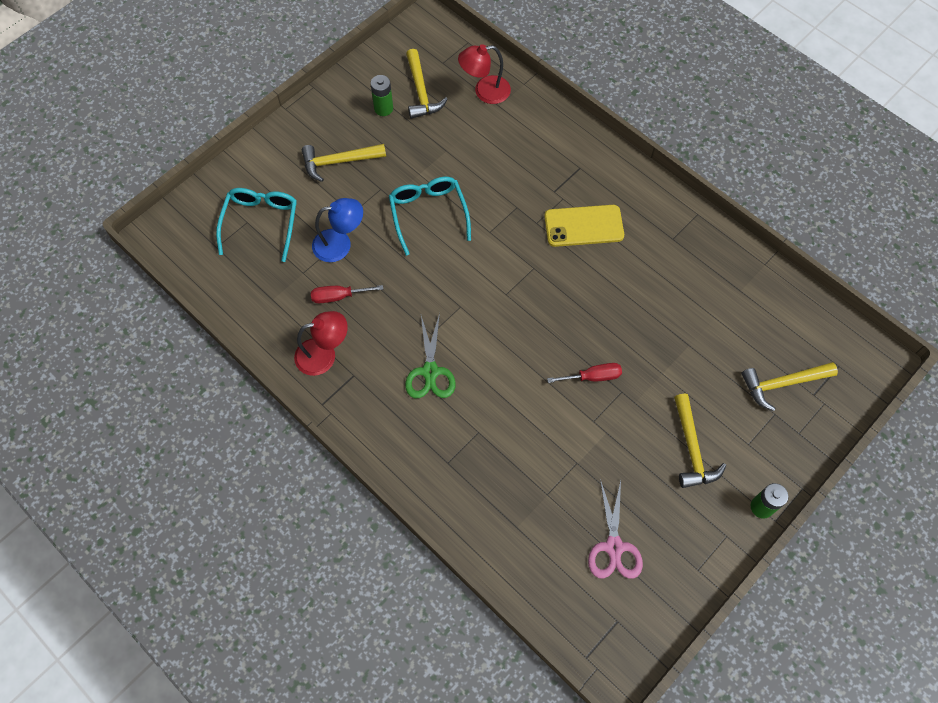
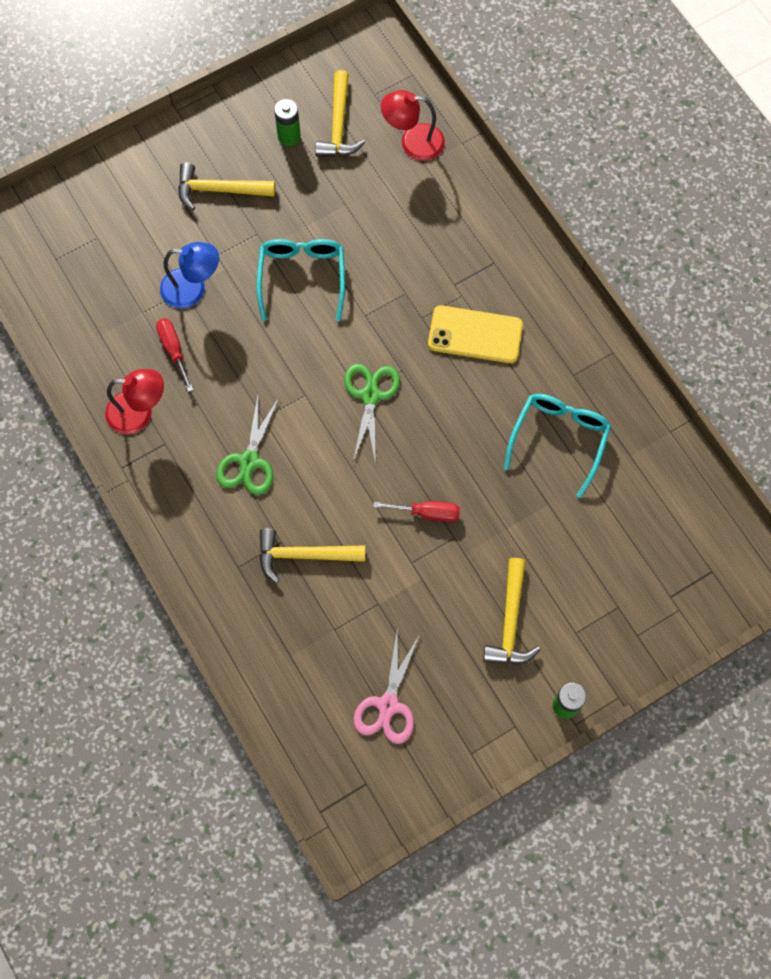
camera: 15 degrees right, 5 degrees up
(261, 223) = (112, 242): turquoise glasses -> turquoise glasses (559, 439)
(338, 296) = (173, 350): red screwdriver -> red screwdriver turned 60 degrees clockwise
(514, 294) = (370, 395): none -> green scissors
(782, 384) = (639, 575): yellow hammer -> yellow hammer (304, 555)

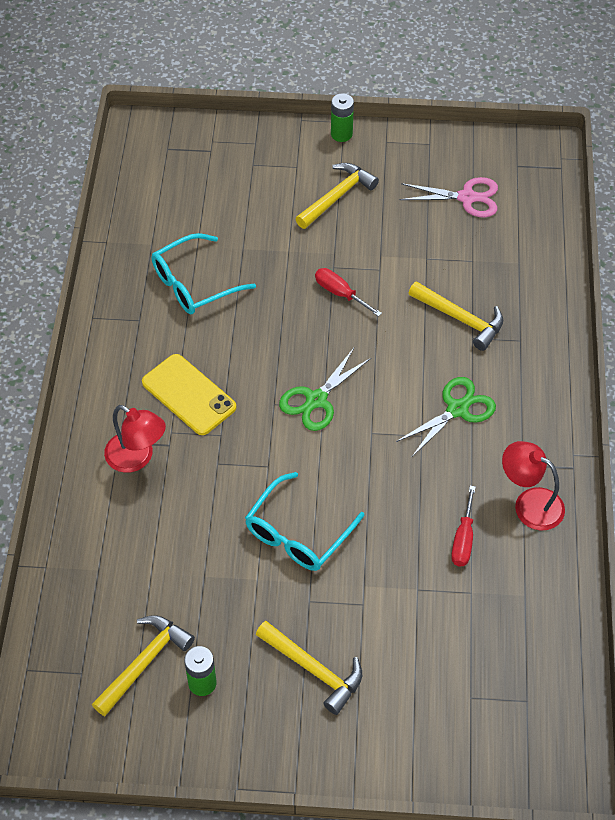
camera: 145 degrees left, 15 degrees down
(193, 289) = (408, 585): blue lamp -> none
(388, 705) = (467, 197): pink scissors -> pink scissors turned 45 degrees clockwise
(413, 142) = (89, 597): red lamp -> red lamp (137, 458)

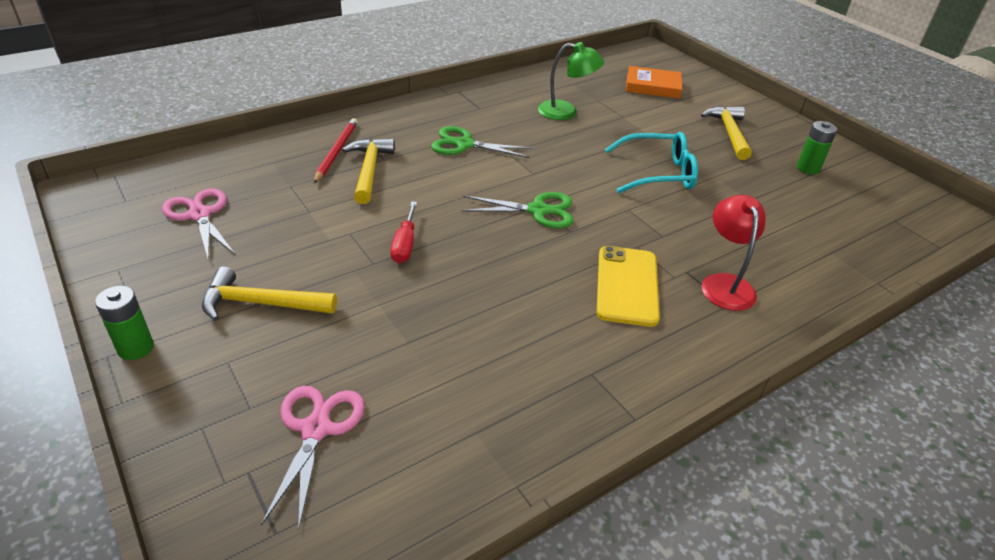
camera: 130 degrees left, 15 degrees down
(144, 663) = (840, 197): yellow hammer -> none
(193, 284) = (497, 355): turquoise glasses -> none
(214, 183) = (316, 429): none -> pink scissors
(463, 539) = (566, 112): red screwdriver -> green lamp
(464, 682) = (652, 86): none -> orange book
(508, 311) = (336, 152): none -> red pencil
(529, 503) = (507, 98): red lamp -> none

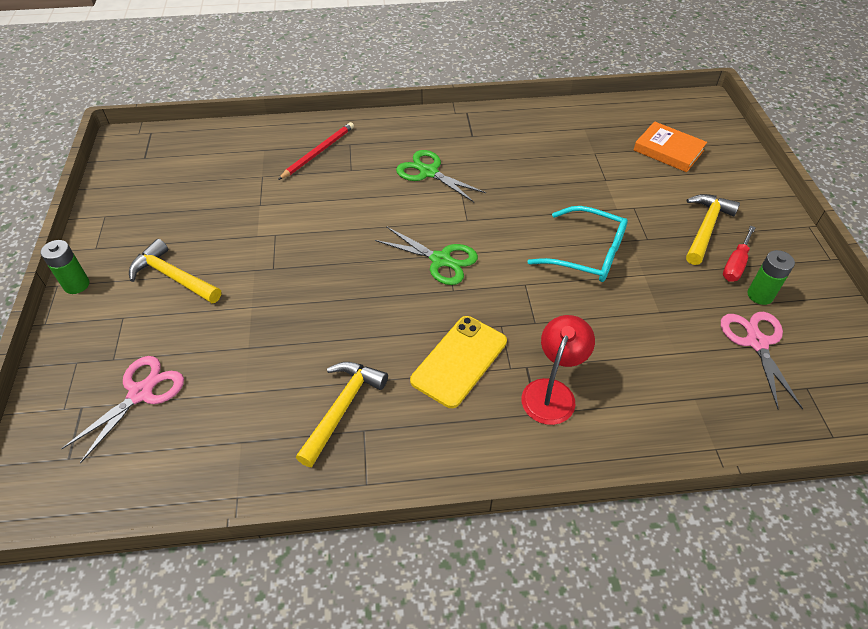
camera: 30 degrees right, 10 degrees up
(199, 215) = (183, 185): pink scissors -> pink scissors (756, 342)
(369, 170) = (331, 178): yellow hammer -> yellow hammer (342, 408)
(405, 245) = (308, 259): red screwdriver -> red screwdriver (735, 264)
(566, 112) = (551, 160): green lamp -> none

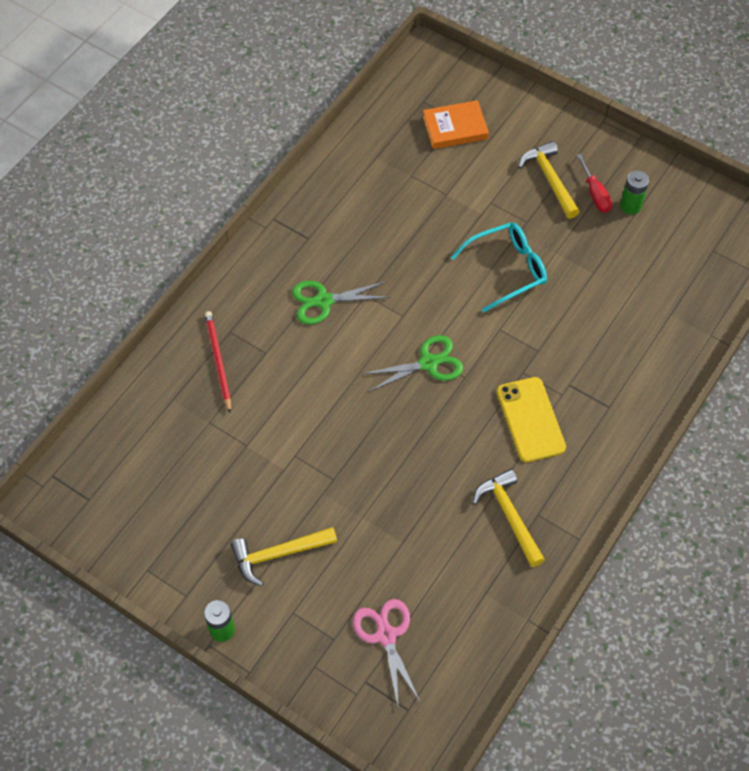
camera: 50 degrees left, 10 degrees up
(552, 392) = (600, 386): red lamp -> none
(756, 342) = (662, 243): pink scissors -> none

